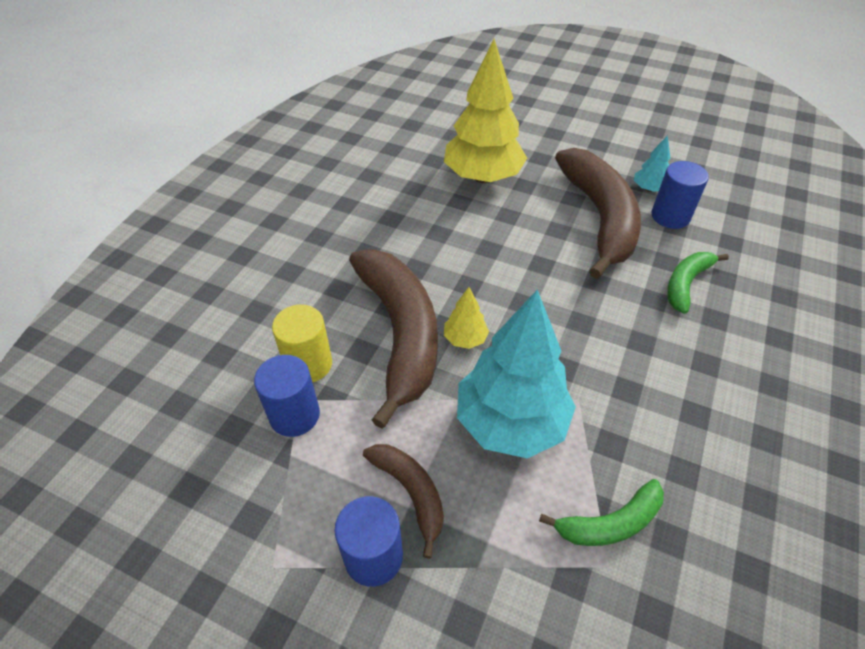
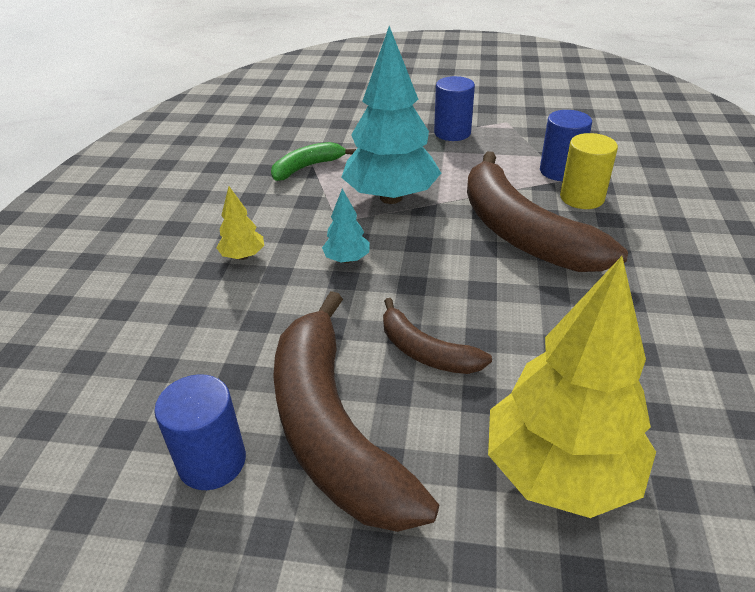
camera: 165 degrees right, 10 degrees down
(411, 492) = (446, 156): brown banana -> brown banana (426, 352)
(465, 339) = (457, 241): yellow tree -> yellow tree (243, 256)
(648, 189) = (242, 523): turquoise tree -> turquoise tree (347, 259)
(686, 284) = (213, 347): green banana -> none

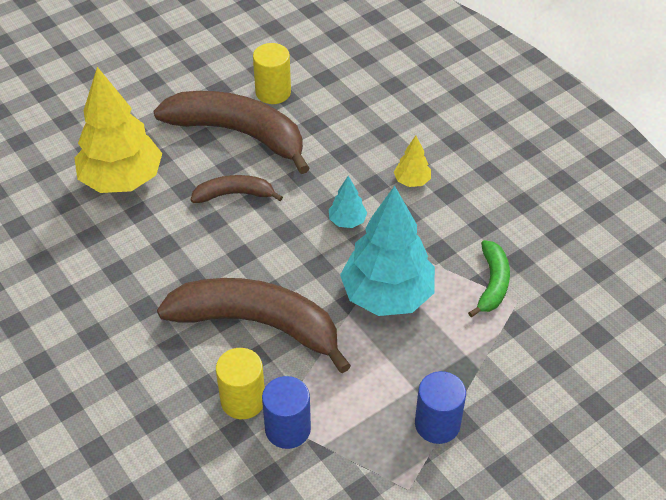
camera: 135 degrees right, 10 degrees up
(212, 461) = (273, 92): blue cylinder -> yellow cylinder

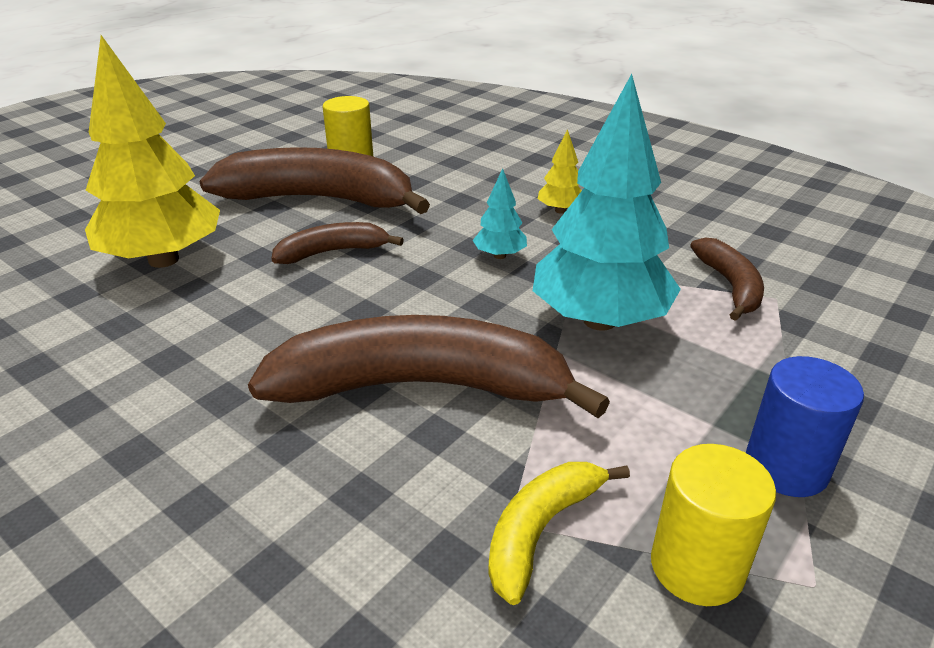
camera: 15 degrees left, 15 degrees down
(243, 400) = (439, 500): yellow cylinder -> yellow cylinder (697, 567)
(287, 429) = (540, 530): blue cylinder -> yellow banana
(492, 283) = (730, 286): green banana -> brown banana

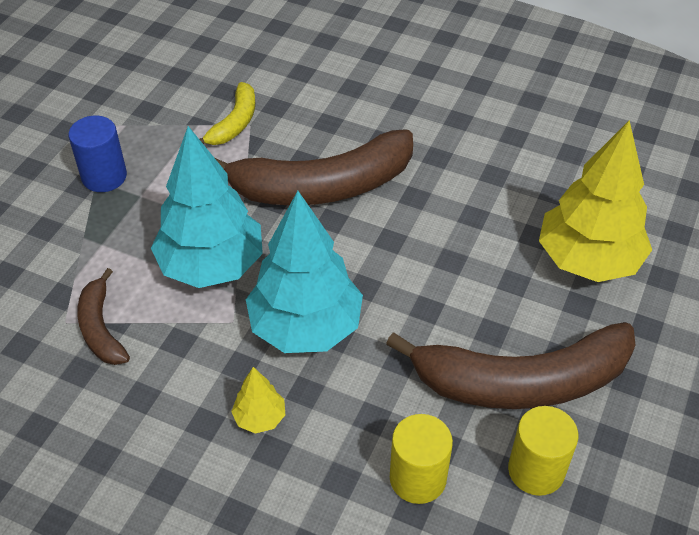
camera: 165 degrees right, 15 degrees up
(332, 252) = (455, 300): brown banana -> none
(499, 255) = (306, 327): turquoise tree -> turquoise tree, size x2.29
(697, 567) = (161, 122): yellow cylinder -> yellow cylinder (417, 478)

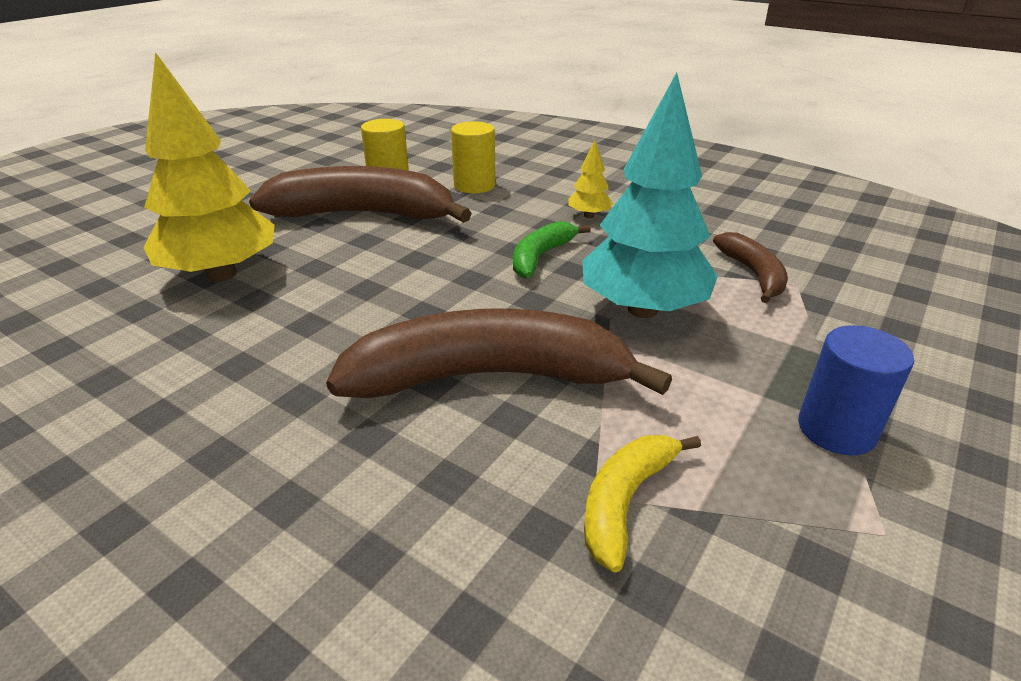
camera: 170 degrees left, 15 degrees down
(306, 327) = (540, 257): turquoise tree -> green banana

